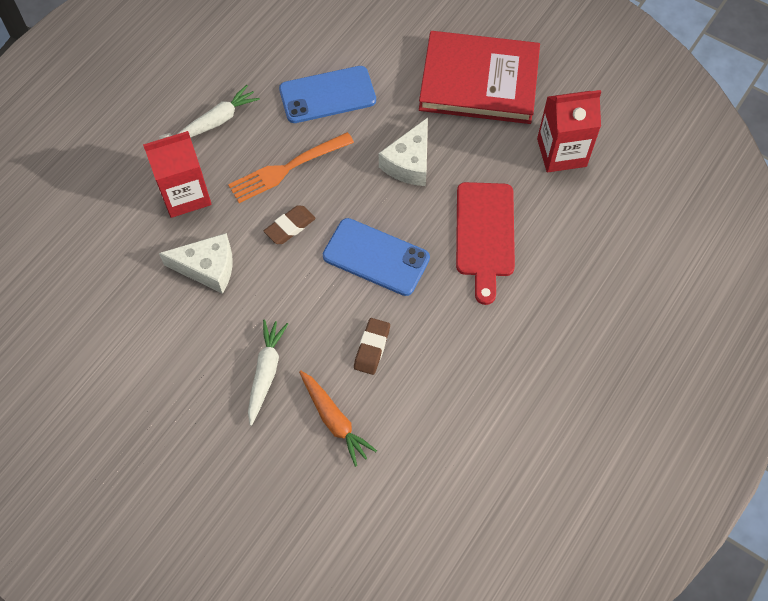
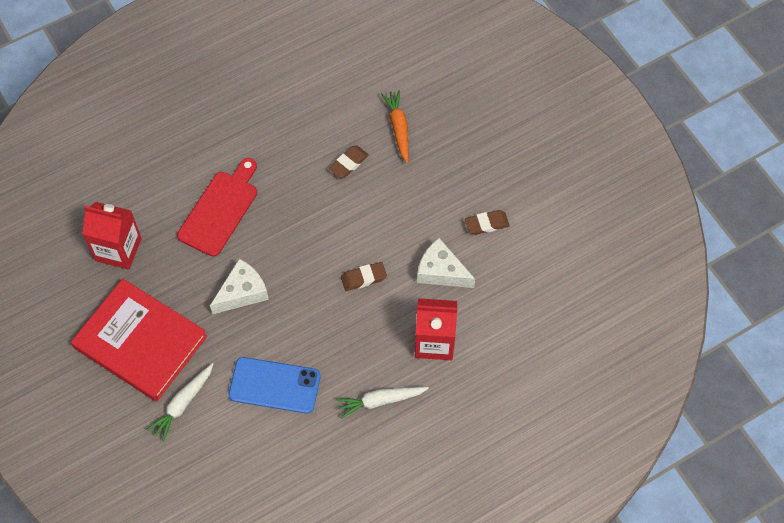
camera: 155 degrees left, 0 degrees up
(176, 343) = (486, 224): none -> brown eraser
(266, 372) = (431, 177): white carrot -> white carrot (183, 404)
(287, 168) = (342, 329): orange fork -> none
(376, 257) = (310, 227): blue phone -> none

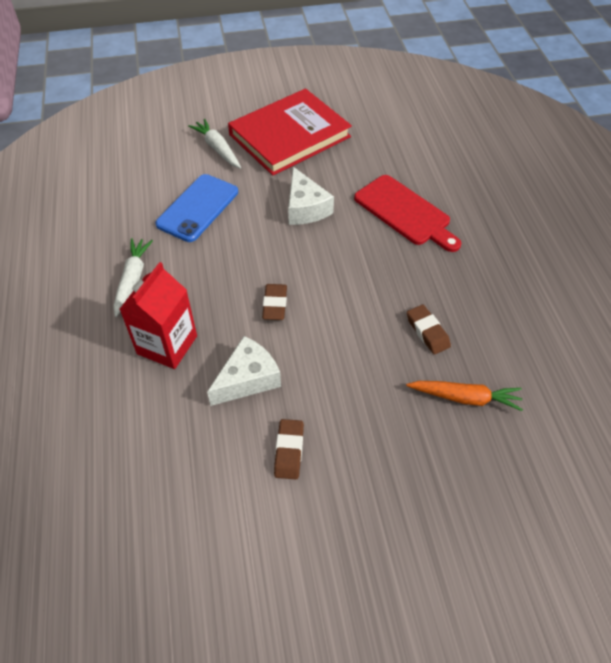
camera: 110 degrees right, 10 degrees down
(118, 249) = (388, 139): red carton -> none

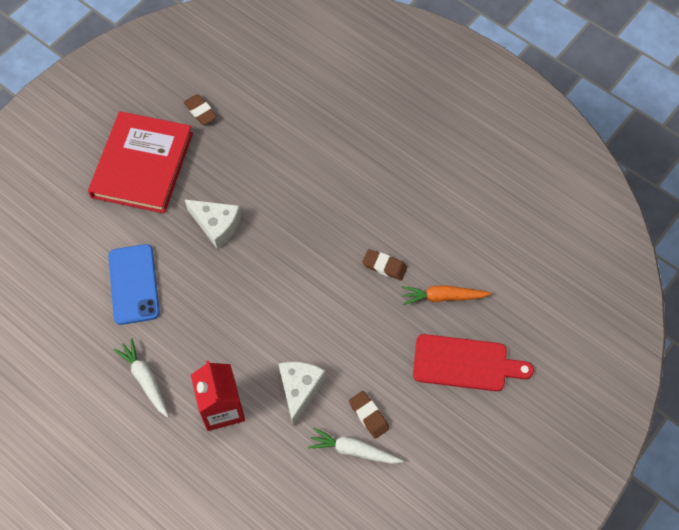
camera: 40 degrees left, 10 degrees up
(217, 149) = (95, 218): white carrot -> white carrot (353, 450)
(275, 304) = (267, 321): brown eraser -> brown eraser (200, 111)
(405, 212) = (292, 178): red cutting board -> red cutting board (465, 363)
(465, 398) = (443, 297): orange carrot -> orange carrot turned 150 degrees counterclockwise

